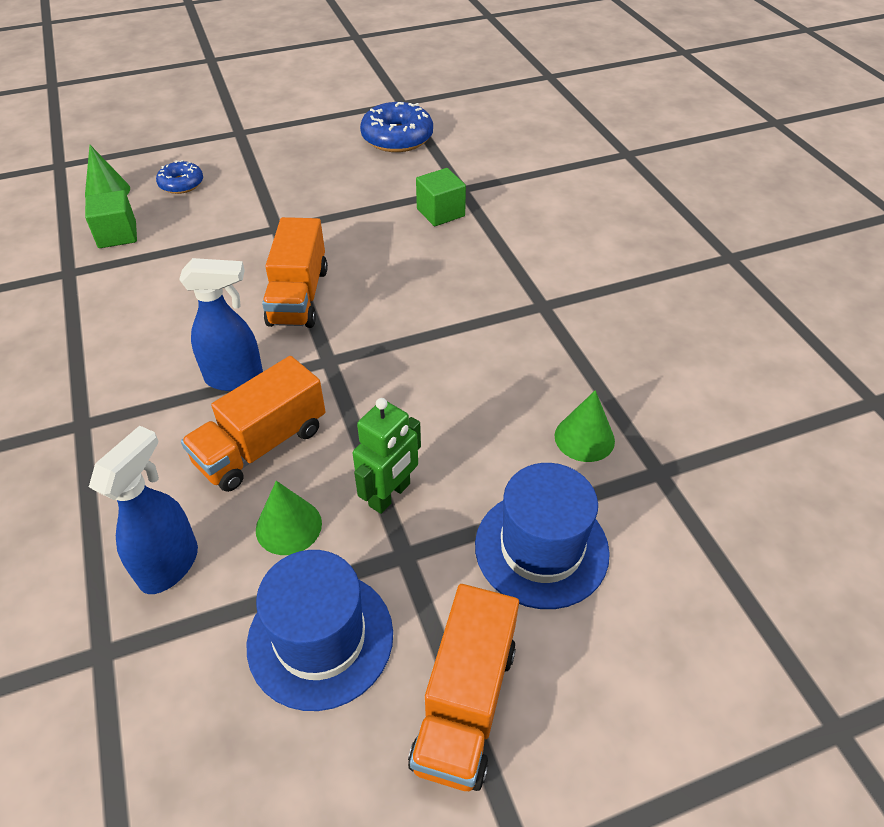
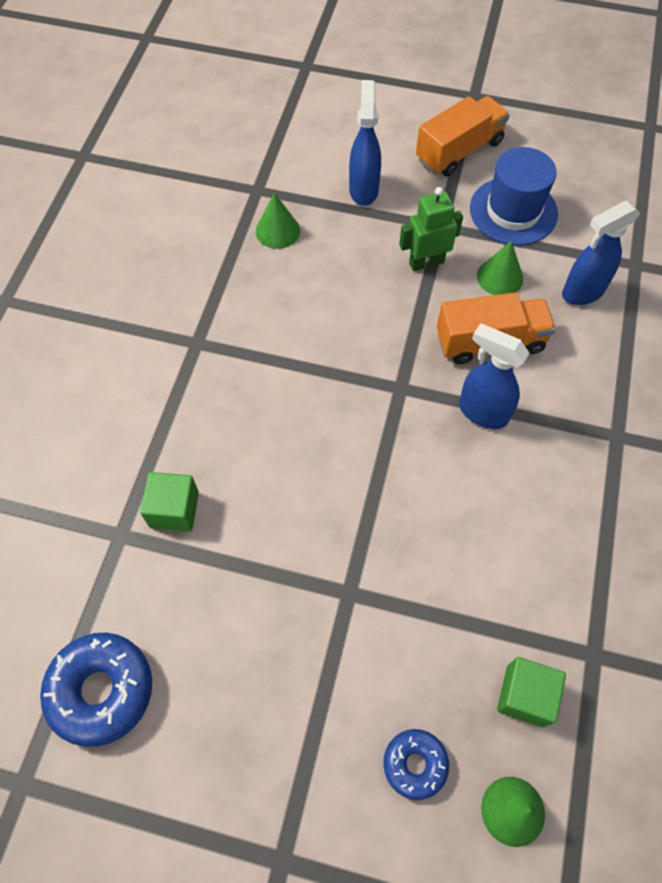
camera: 145 degrees left, 15 degrees up
(298, 296) = (384, 475): orange truck -> none
(541, 548) = (363, 190): blue hat -> blue spray bottle

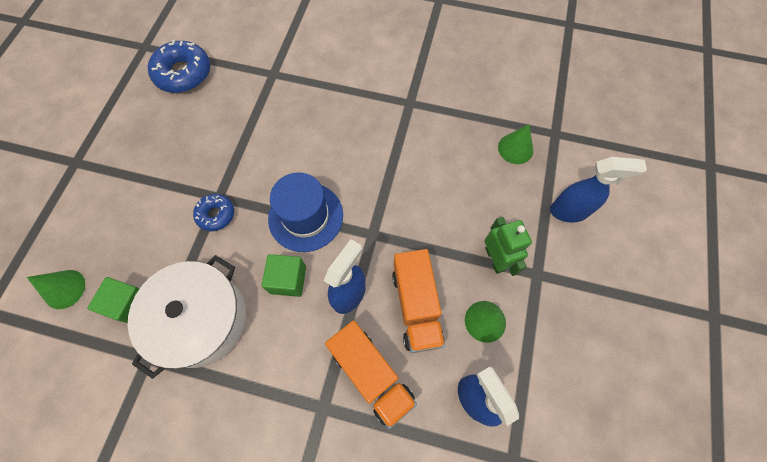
camera: 90 degrees right, 5 degrees up
(174, 510) = (286, 99): green cube -> green cube (288, 279)
(415, 764) = (106, 232): blue donut -> blue donut (216, 214)
(459, 151) = (632, 296): orange truck -> orange truck (371, 374)
(513, 211) = (565, 342): blue hat -> blue hat (306, 217)
(534, 591) = (201, 319): none -> white pot

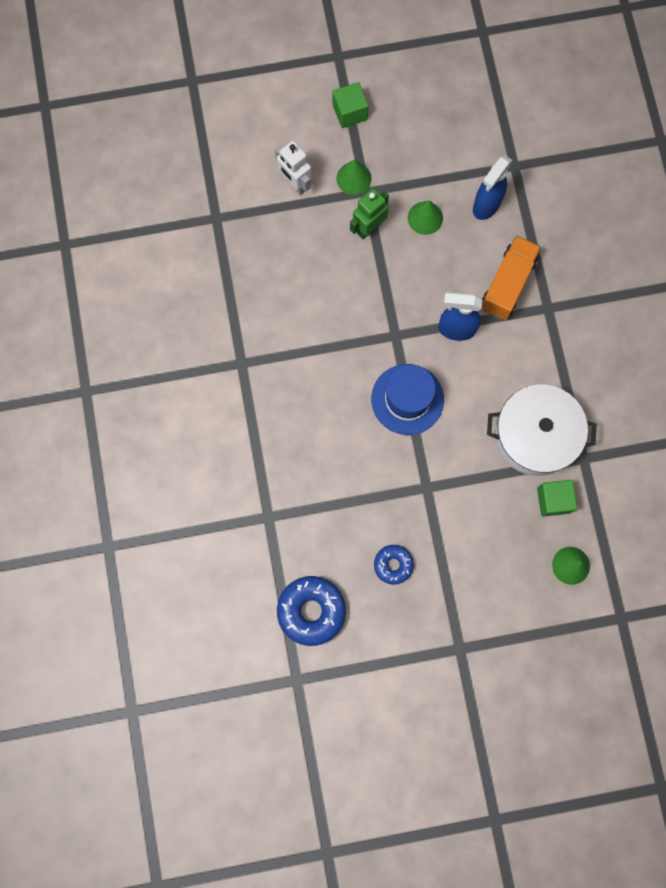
camera: 115 degrees left, 10 degrees up
(216, 214) = (444, 479): blue donut -> blue donut (393, 565)
(288, 279) = (469, 384): green cube -> green cube (350, 112)
(416, 306) = (439, 273): orange truck -> none
(515, 148) = (250, 247): green cone -> green cone (353, 178)
(569, 211) = (295, 183): blue spray bottle -> white robot

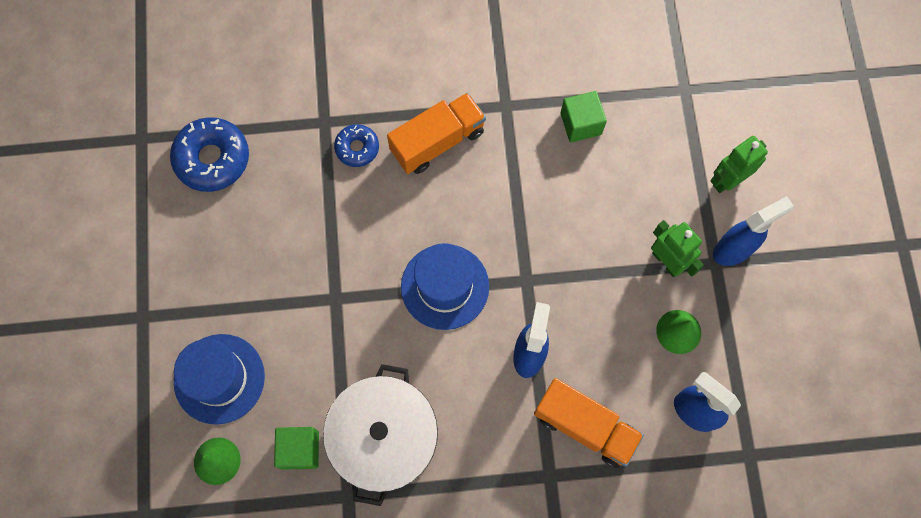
camera: 95 degrees right, 5 degrees down
(279, 417) = (437, 141): none -> orange truck
(295, 183) = (727, 180): white robot -> green robot
(350, 112) = (823, 253): green cube -> green cube (581, 124)
(353, 178) = (733, 249): green cone -> blue spray bottle
(393, 565) = (250, 251): blue donut -> blue donut (357, 148)
(504, 574) = (219, 378): none -> blue hat

